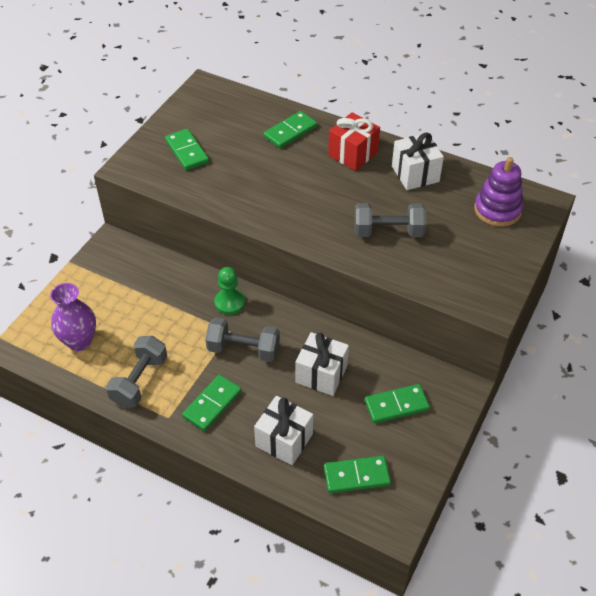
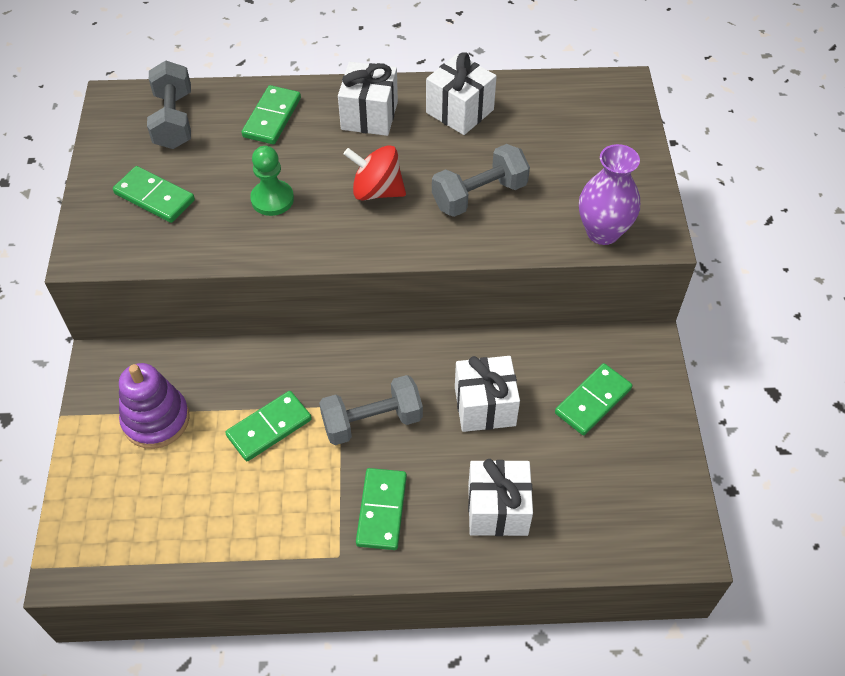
camera: 30 degrees left, 5 degrees up
(79, 341) = (151, 516): purple vase -> purple vase (603, 232)
(139, 381) = (269, 528): grey dumbbell -> grey dumbbell (174, 120)
(229, 302) = (314, 370): green pawn -> green pawn (272, 199)
(323, 202) = (377, 191): none -> red spinning top
(353, 154) = (369, 115): red gift -> white gift
(356, 476) = (607, 508): green domino -> green domino (269, 428)
(497, 210) = (580, 117): purple stacking toy -> purple stacking toy (156, 420)

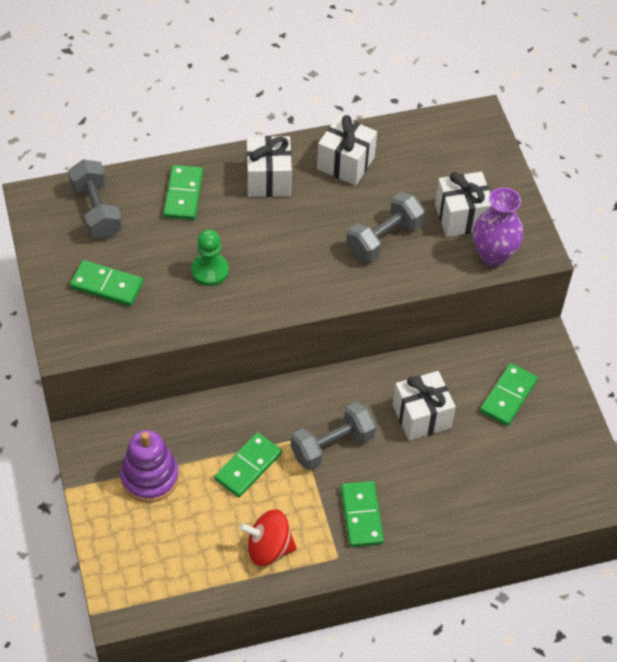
camera: 15 degrees left, 0 degrees up
(377, 191) = (296, 249): red spinning top -> red spinning top (268, 548)
(497, 509) = (454, 497): white gift -> white gift (461, 217)

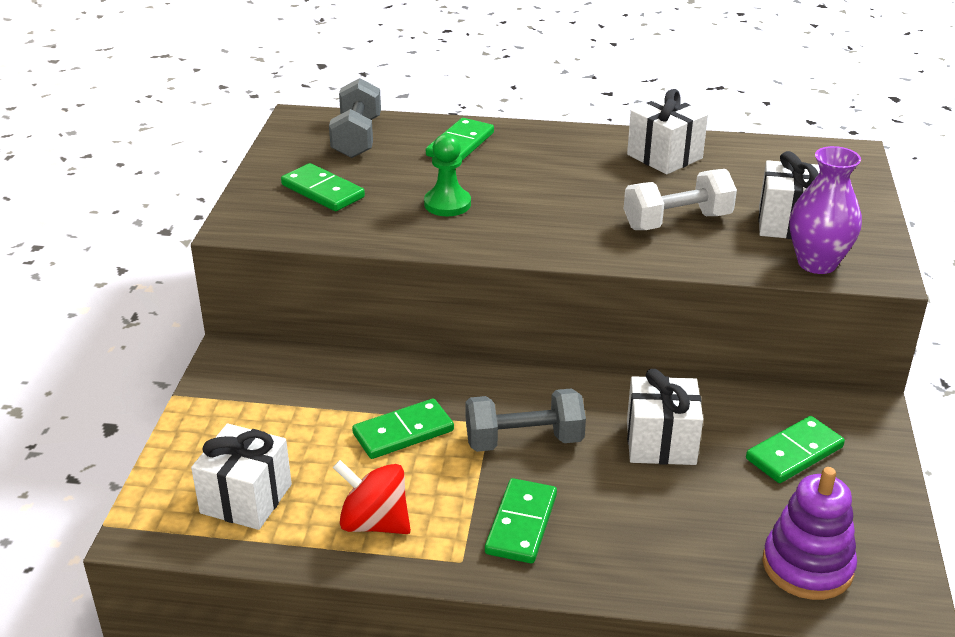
camera: 25 degrees right, 20 degrees down
(149, 477) = (277, 410): purple stacking toy -> purple stacking toy (807, 566)
(268, 179) = (565, 151): white gift -> white gift (246, 498)
(384, 239) = (677, 222): grey dumbbell -> white dumbbell

